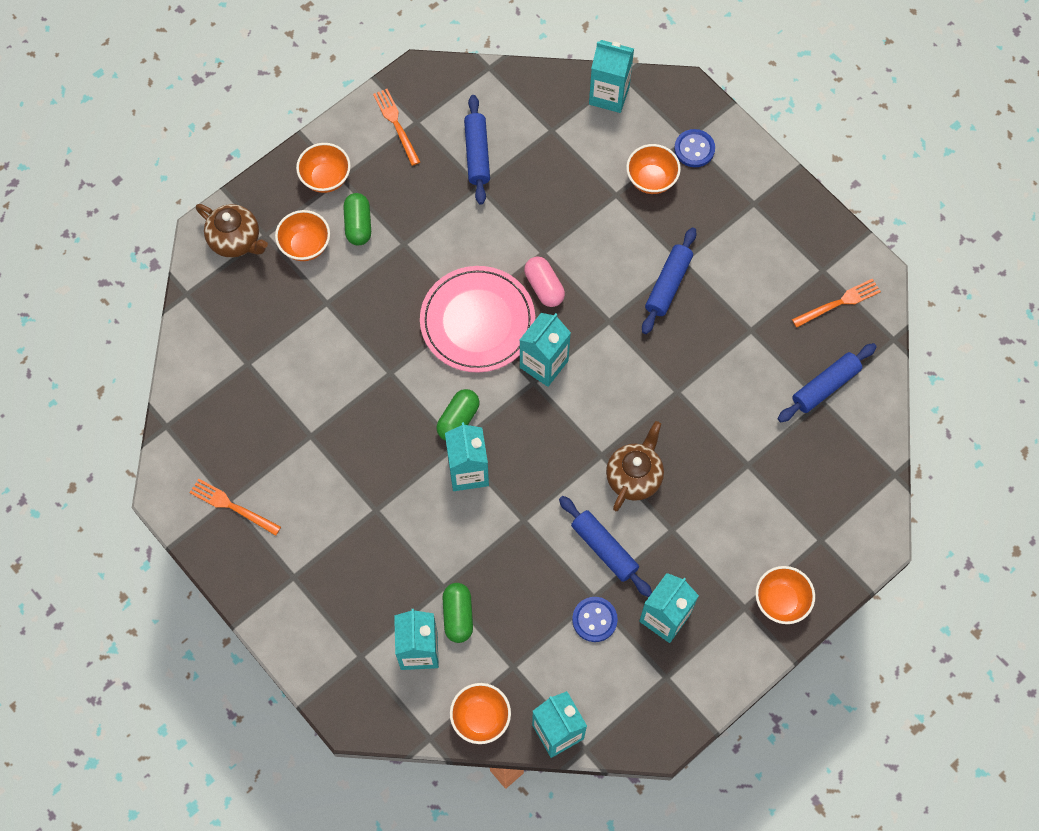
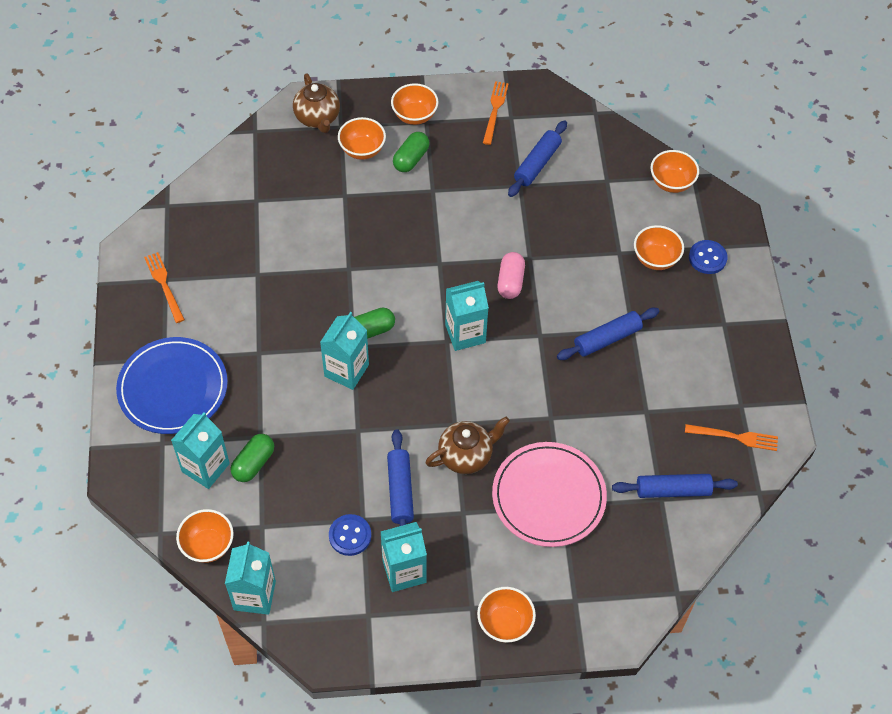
camera: 35 degrees right, 10 degrees down
(326, 598) = (173, 388): none -> blue plate
(477, 321) = (441, 274): pink plate -> pink plate (548, 496)
(609, 95) = (671, 182): turquoise carton -> orange bowl

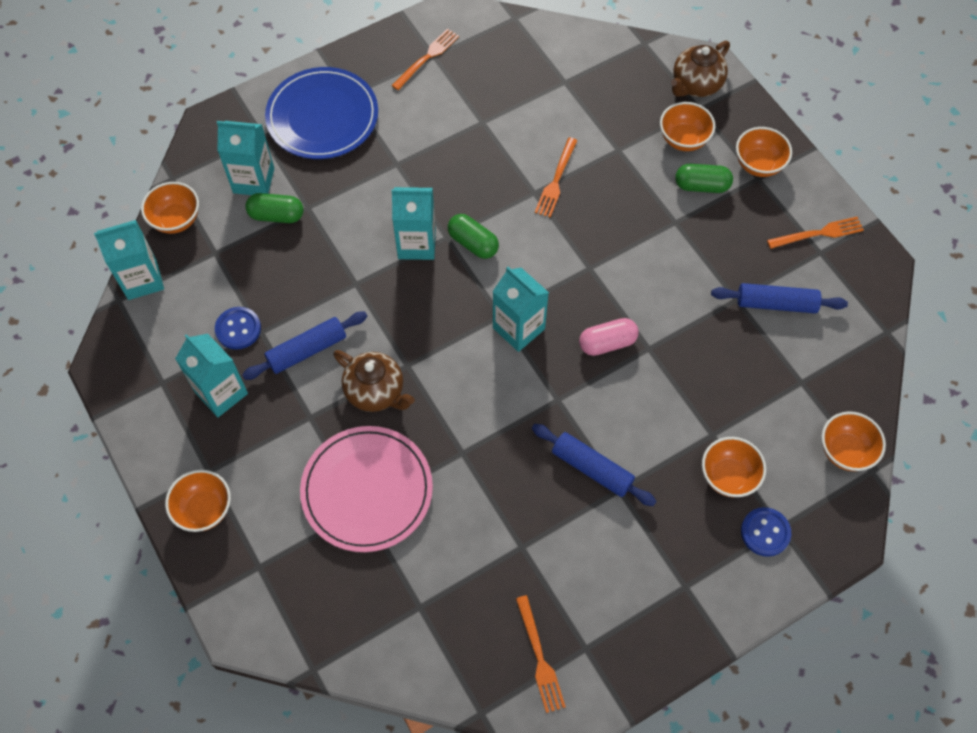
camera: 65 degrees right, 5 degrees up
(346, 249) = (556, 180): none -> orange fork
(673, 490) = (436, 615): blue rolling pin -> none

